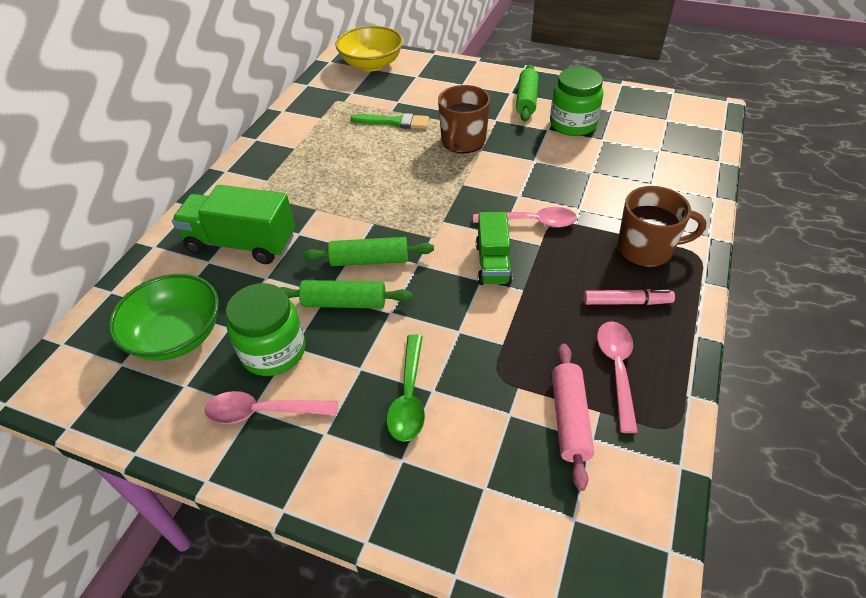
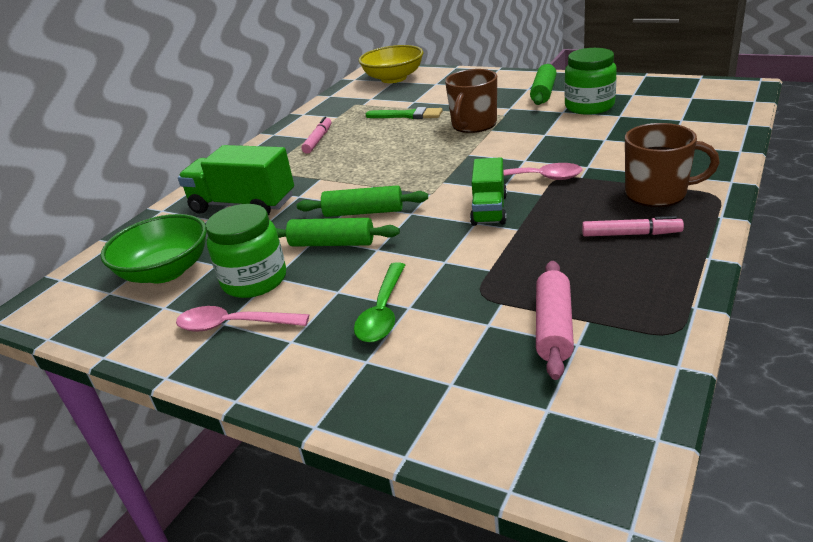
camera: 10 degrees right, 15 degrees down
(305, 152) = (318, 140): none -> pink marker
(617, 370) = (613, 287): pink spoon -> none

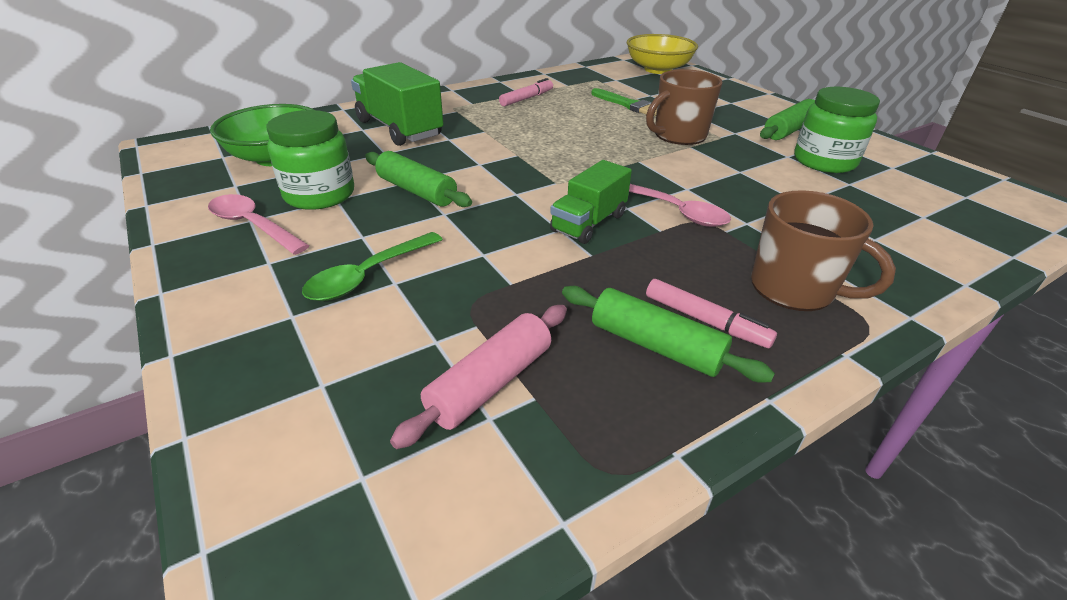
camera: 25 degrees right, 5 degrees up
(364, 212) = (478, 175): green rolling pin -> green rolling pin (656, 345)

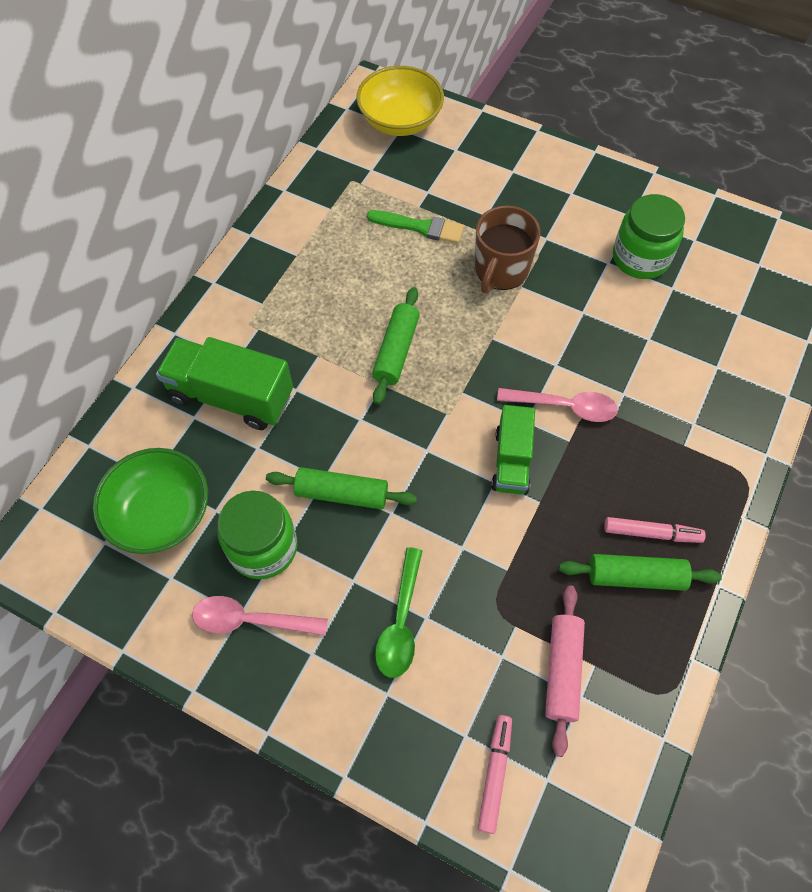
camera: 30 degrees left, 25 degrees up
(526, 98) = (309, 263): pink marker -> pink marker (495, 774)
(789, 130) = (590, 209): green rolling pin -> green rolling pin (396, 351)
(794, 288) = (689, 463): brown mug -> none

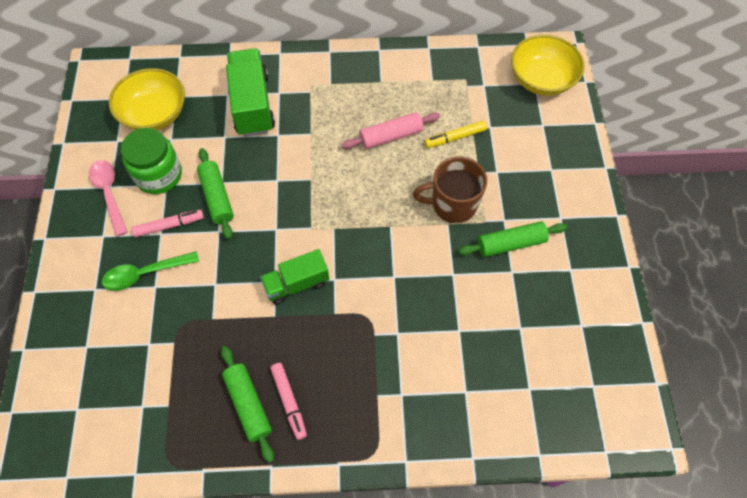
camera: 60 degrees right, 0 degrees up
(161, 514) = (154, 114): green bowl -> yellow bowl
(396, 351) = (342, 174): green rolling pin -> green rolling pin (510, 244)
(420, 227) = (455, 138): green brush -> yellow marker
(495, 774) = (68, 375): pink marker -> pink marker (169, 225)
(562, 670) = (155, 385): pink rolling pin -> pink rolling pin (391, 136)
(564, 406) = (361, 298): pink spoon -> none
(640, 258) = (533, 292): green jar -> none

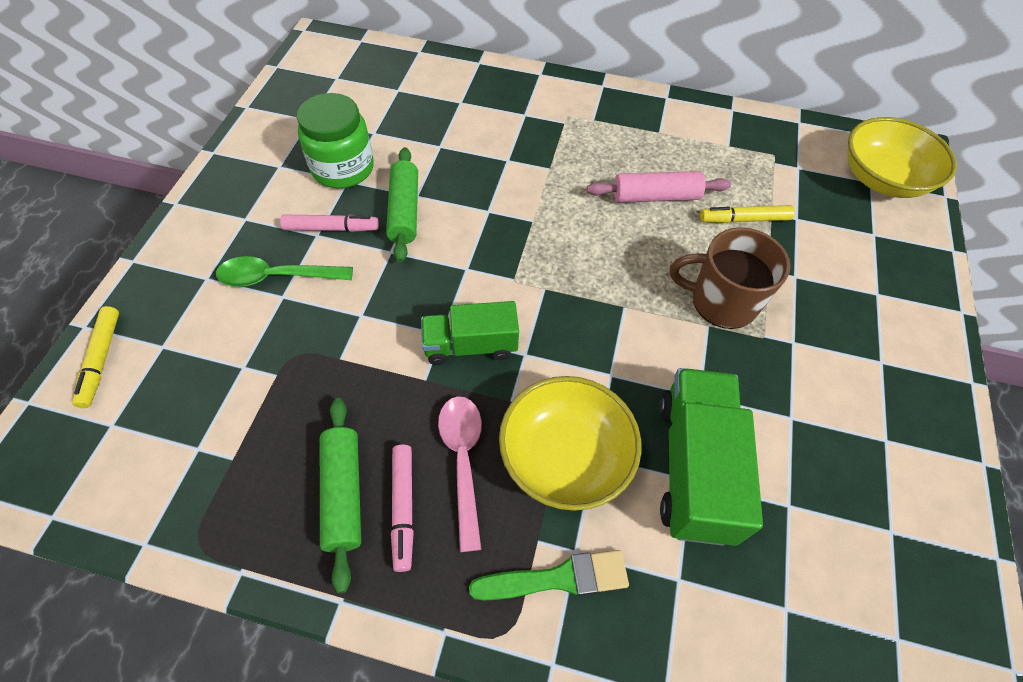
camera: 15 degrees right, 5 degrees down
(48, 369) = (101, 360): none -> yellow marker
(109, 194) = (274, 174): pink spoon -> pink spoon (463, 461)
(154, 114) = (365, 102): yellow bowl -> yellow bowl (565, 457)
(252, 105) = (487, 120): green truck -> green truck (694, 467)
(395, 413) = (557, 578): none -> green brush
(510, 244) = (797, 378): green rolling pin -> none

